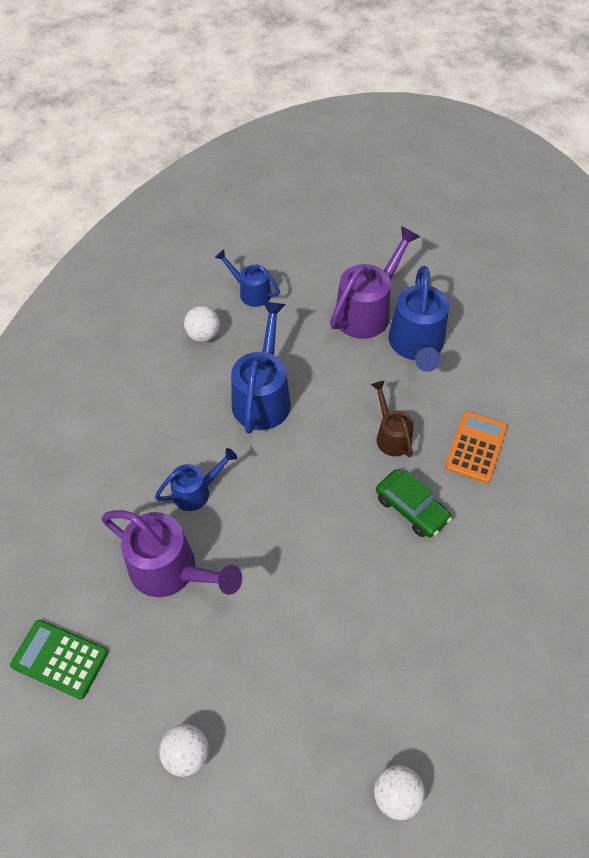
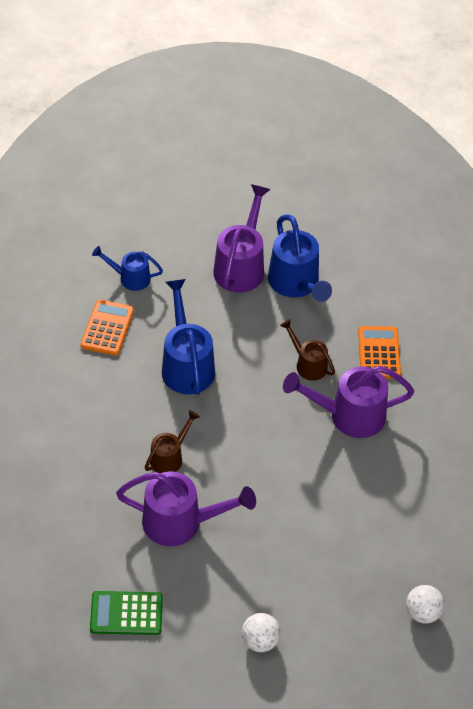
camera: 25 degrees left, 5 degrees down
(197, 491) = (170, 457): blue watering can -> brown watering can
(203, 335) = (107, 328): white ball -> orange calculator
(411, 508) = (348, 415): green car -> purple watering can

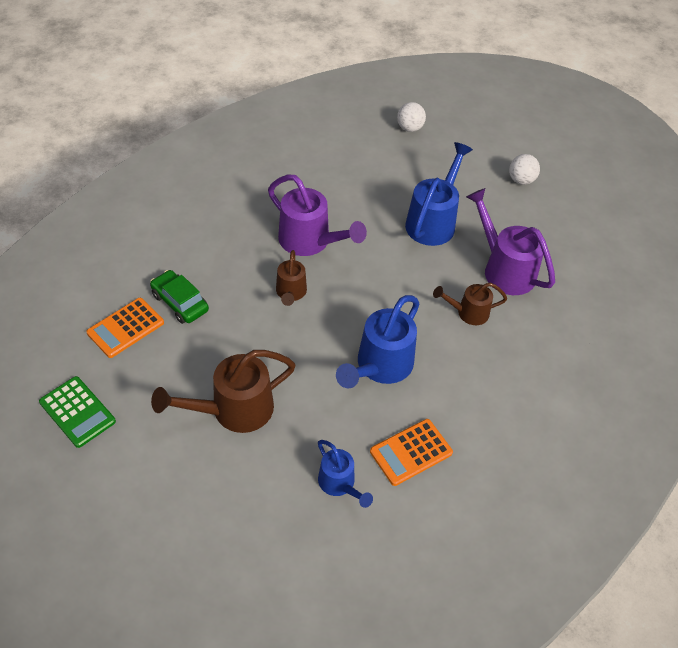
camera: 135 degrees left, 0 degrees up
(126, 613) = (594, 249): green calculator -> green calculator (77, 412)
(241, 266) = (233, 410): purple watering can -> brown watering can
(296, 284) = (214, 356): blue watering can -> blue watering can (433, 221)
(366, 297) = (180, 302): none -> green car
(379, 353) = (231, 260): orange calculator -> orange calculator (126, 328)

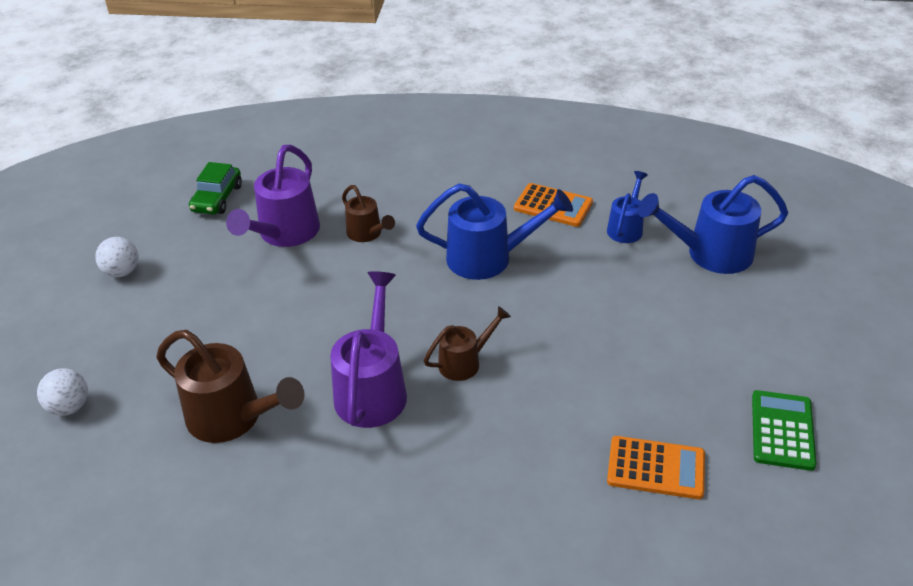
camera: 120 degrees left, 10 degrees down
(180, 302) = (573, 445): green car -> green car (217, 198)
(233, 410) = (641, 322): brown watering can -> brown watering can (233, 418)
(433, 221) = (251, 308): blue watering can -> blue watering can (710, 254)

